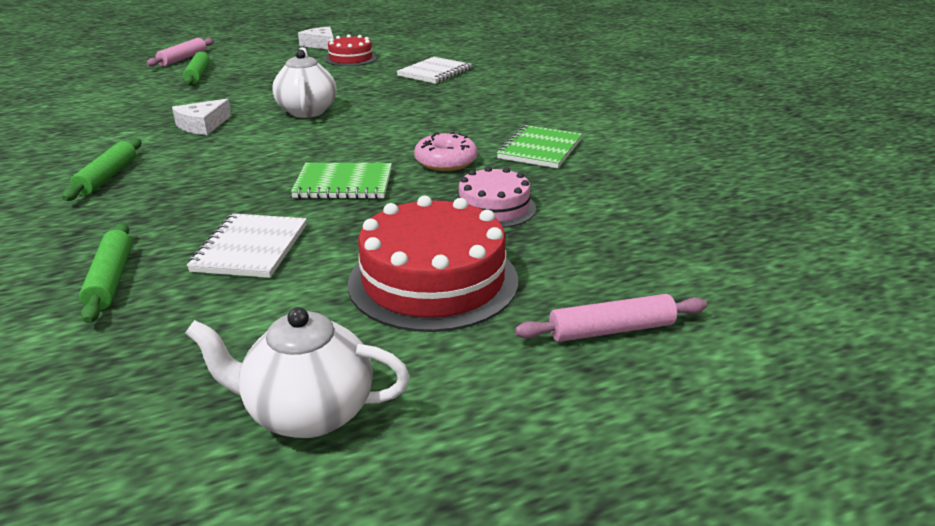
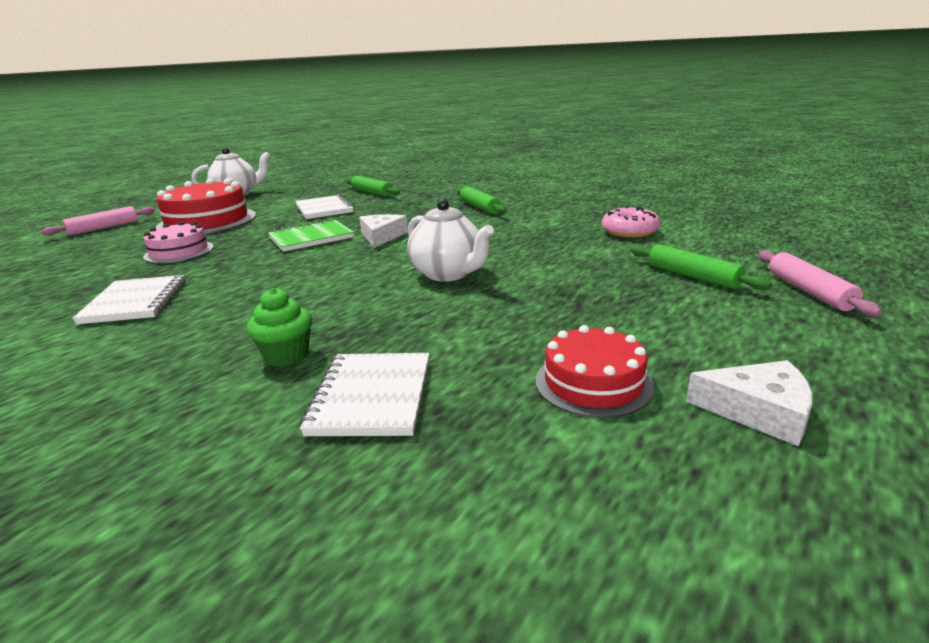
camera: 150 degrees right, 5 degrees down
(202, 125) = (511, 239): white cheese -> white cheese (381, 236)
(446, 162) = (237, 268): pink donut -> pink donut (629, 231)
(456, 93) = (286, 355): none -> green cupcake
(540, 149) = (135, 302): green notebook -> white notebook

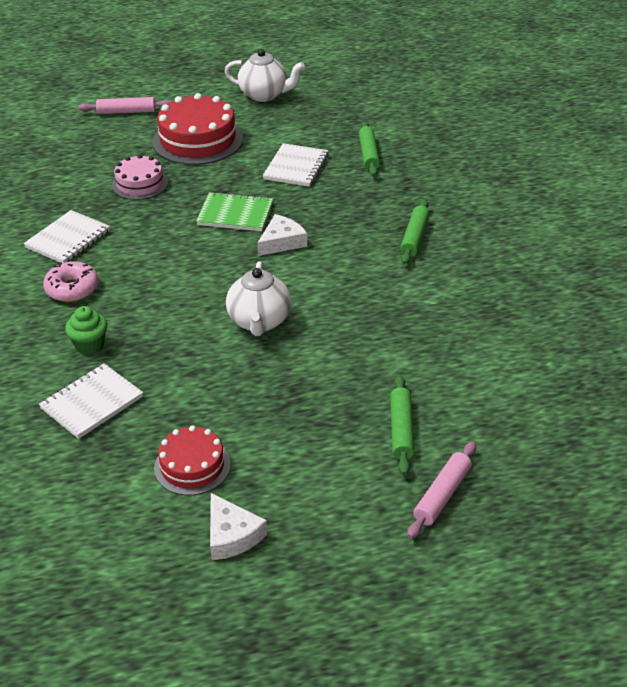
camera: 40 degrees right, 15 degrees up
(629, 231) = (463, 351): pink donut -> pink donut (72, 289)

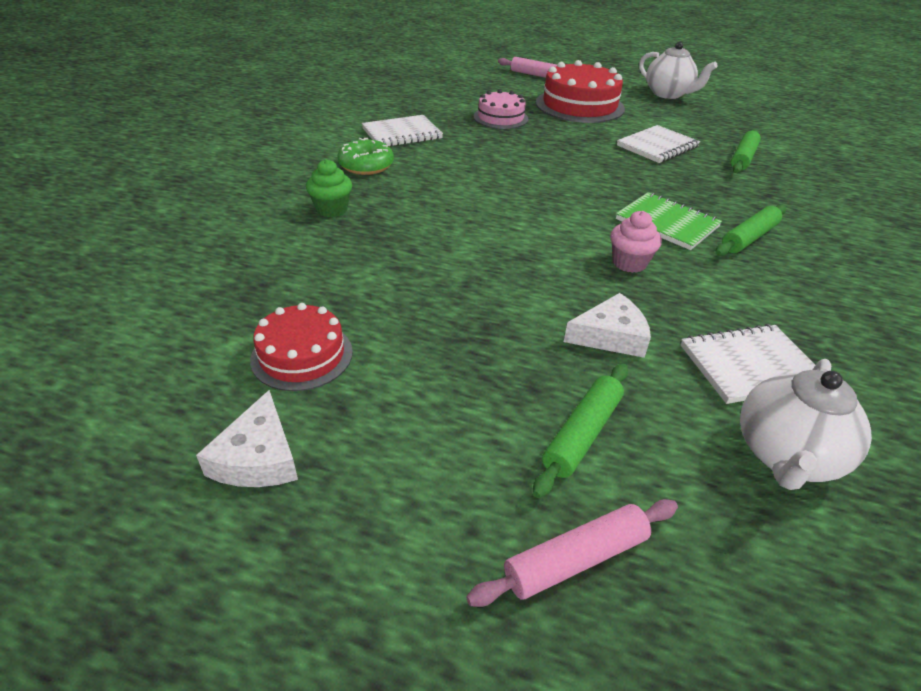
camera: 30 degrees right, 0 degrees up
(72, 289) = (366, 165): pink donut -> green donut
(92, 403) = (279, 254): white notebook -> white notebook (750, 366)
(235, 214) = (566, 161): green notebook -> green notebook (667, 223)
(259, 322) = (509, 250): white teapot -> white teapot (785, 456)
(282, 242) = (593, 195): white cheese -> white cheese (610, 336)
(349, 295) = (629, 263): none -> pink cupcake

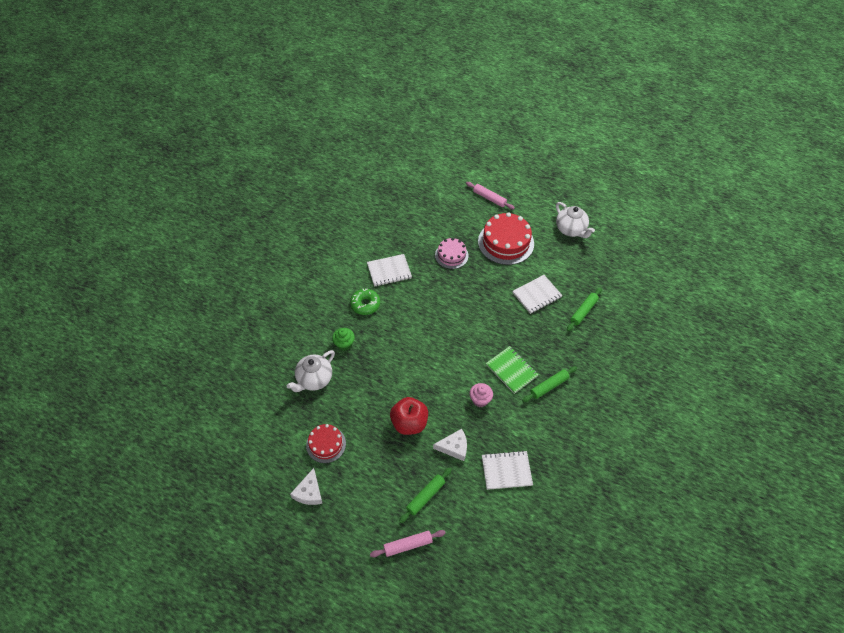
camera: 10 degrees right, 15 degrees up
(494, 306) = (409, 423): none -> red apple
(785, 456) = (497, 516): white teapot -> white teapot (314, 380)

